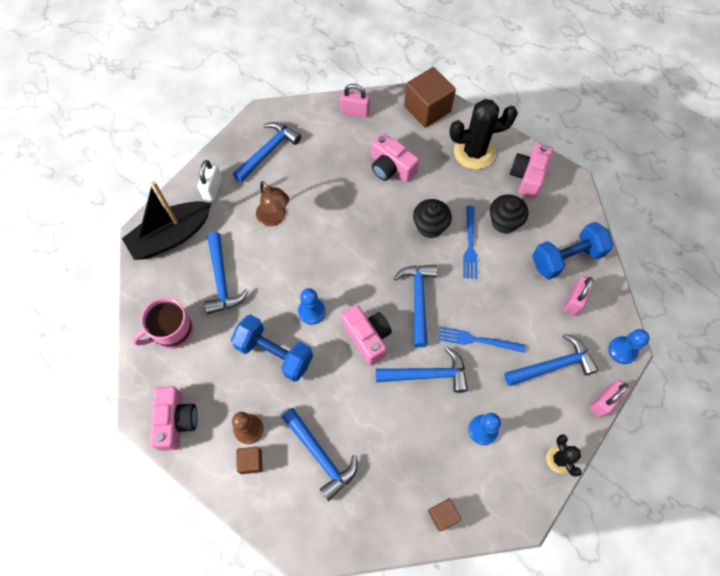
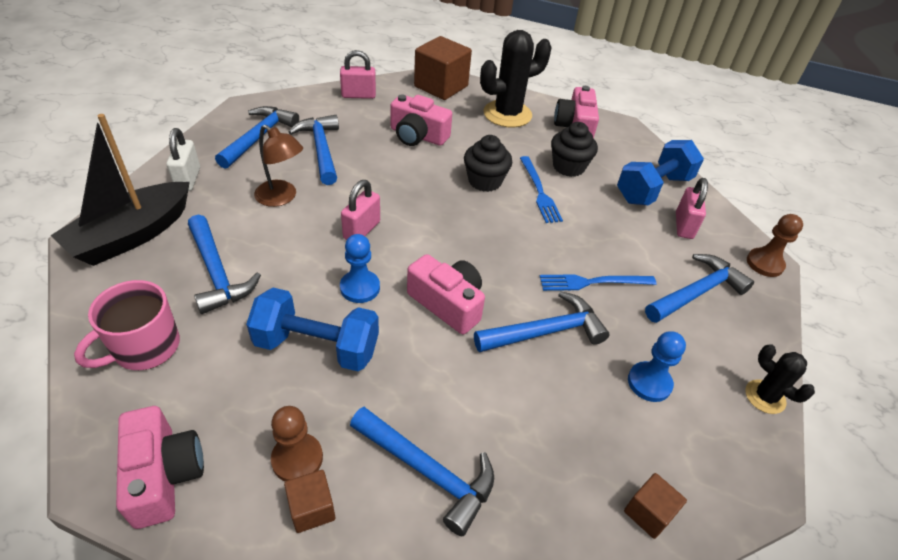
camera: 20 degrees left, 20 degrees down
(418, 300) = (499, 253): blue hammer -> blue hammer (321, 149)
(603, 402) = (777, 319): pink padlock -> pink padlock (362, 230)
(622, 350) = (764, 263): blue pawn -> brown pawn

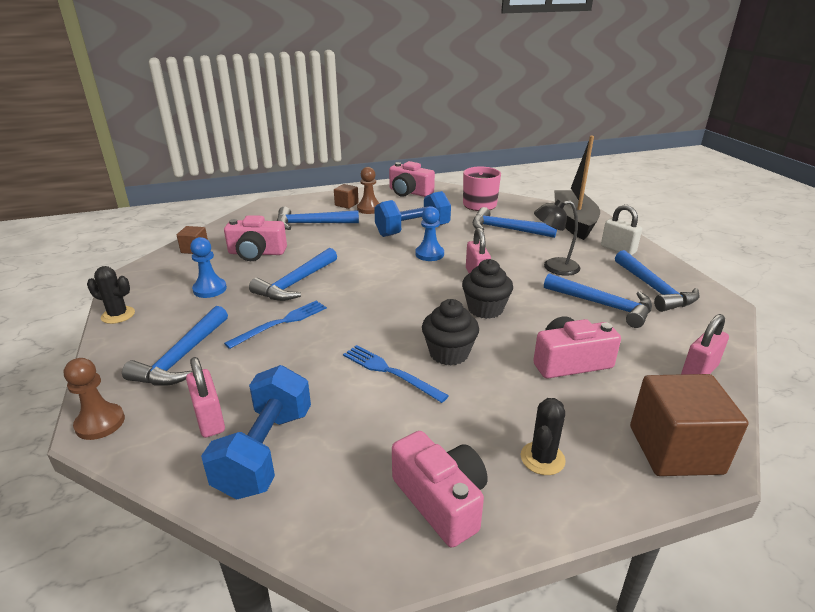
camera: 145 degrees right, 15 degrees down
(282, 198) = (553, 267): brown lamp -> black lamp
(447, 303) = (371, 269): pink camera -> pink camera (256, 253)
(507, 114) = (542, 458): black cactus -> black cactus, size x0.53
(568, 167) = (388, 421): black cupcake -> black cupcake (485, 309)

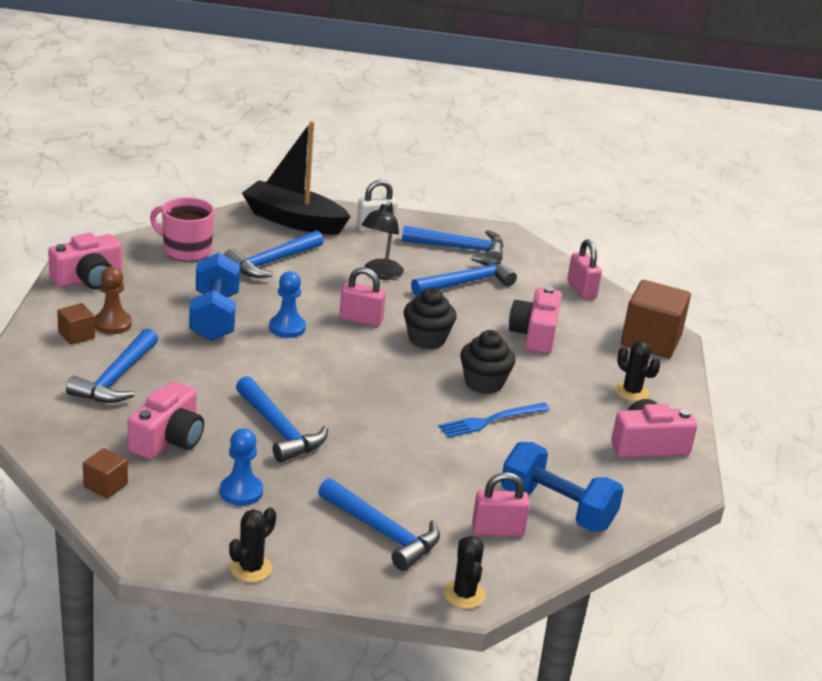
camera: 70 degrees left, 0 degrees up
(100, 423) = (464, 594): brown pawn -> black cactus
(281, 323) = (361, 458): blue fork -> none

